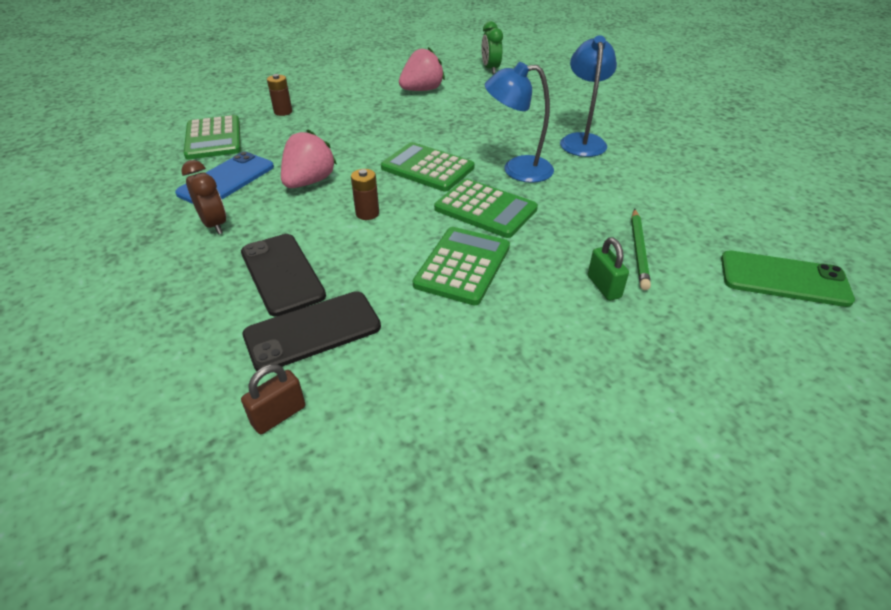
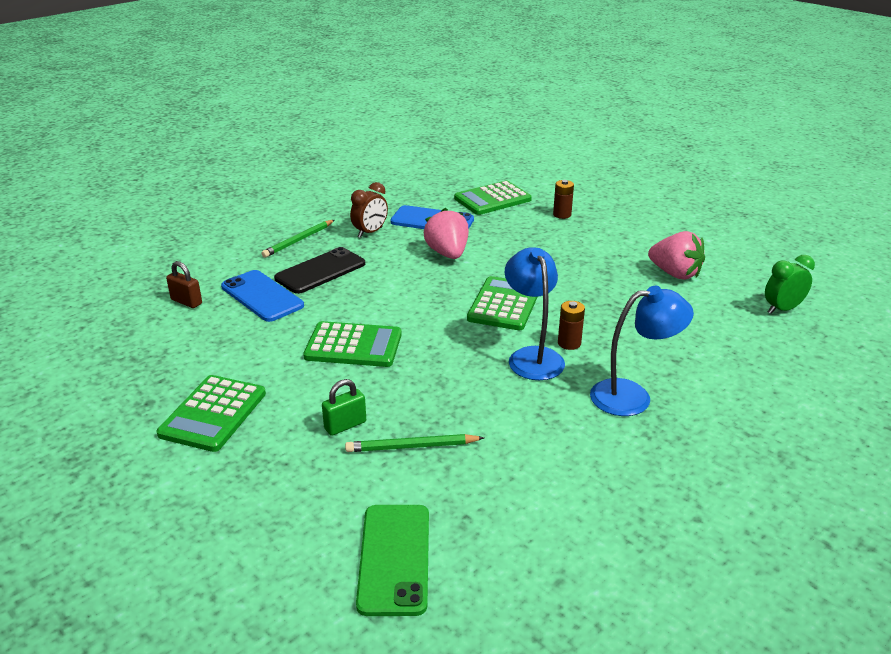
camera: 75 degrees right, 10 degrees down
(182, 285) = (298, 240): none -> green pencil
(309, 182) = (447, 254): pink strawberry -> pink strawberry turned 120 degrees counterclockwise
(313, 331) = (262, 296): black phone -> blue phone
(367, 213) = (412, 289): brown battery -> brown battery (569, 343)
(485, 209) = (446, 346): green calculator -> green calculator (213, 414)

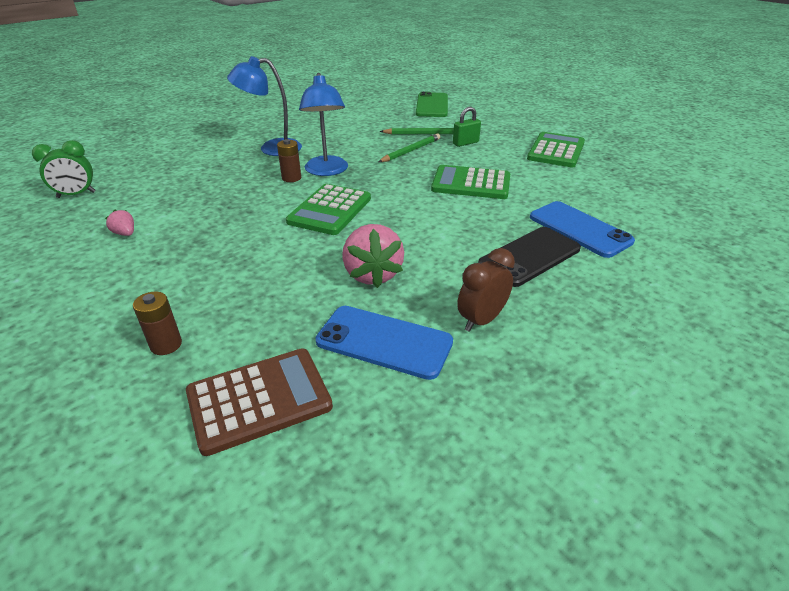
camera: 175 degrees left, 5 degrees up
(186, 302) = (655, 227): brown padlock -> none
(298, 240) = (583, 309): green pencil -> green pencil (411, 151)
(492, 199) = (259, 400): green calculator -> brown calculator
(675, 274) = (125, 233): pink strawberry -> pink strawberry, size x0.47

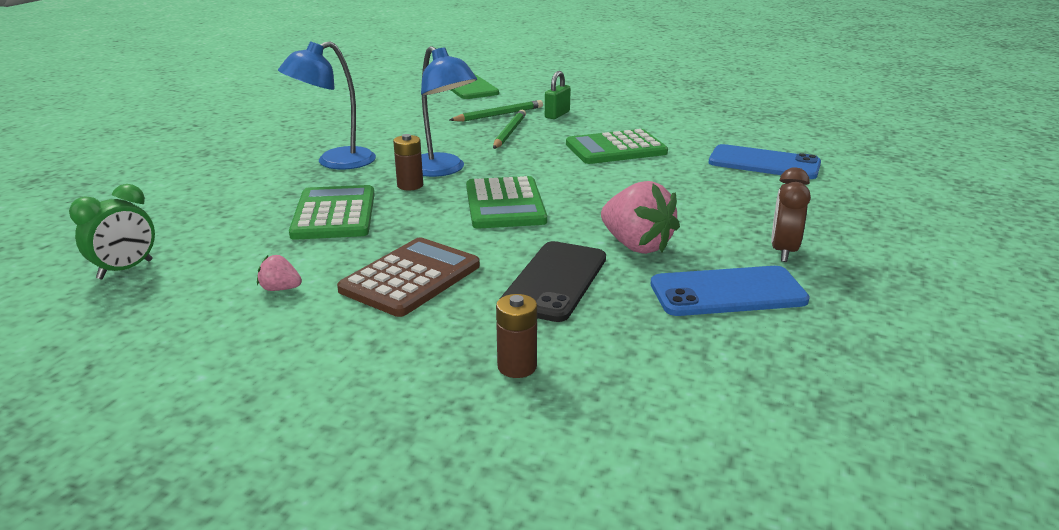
camera: 30 degrees left, 10 degrees down
(259, 400) = (685, 372): brown calculator -> brown calculator (410, 278)
(530, 256) = (753, 194): black phone -> black phone (555, 281)
(556, 151) = (655, 105): green calculator -> green calculator (334, 214)

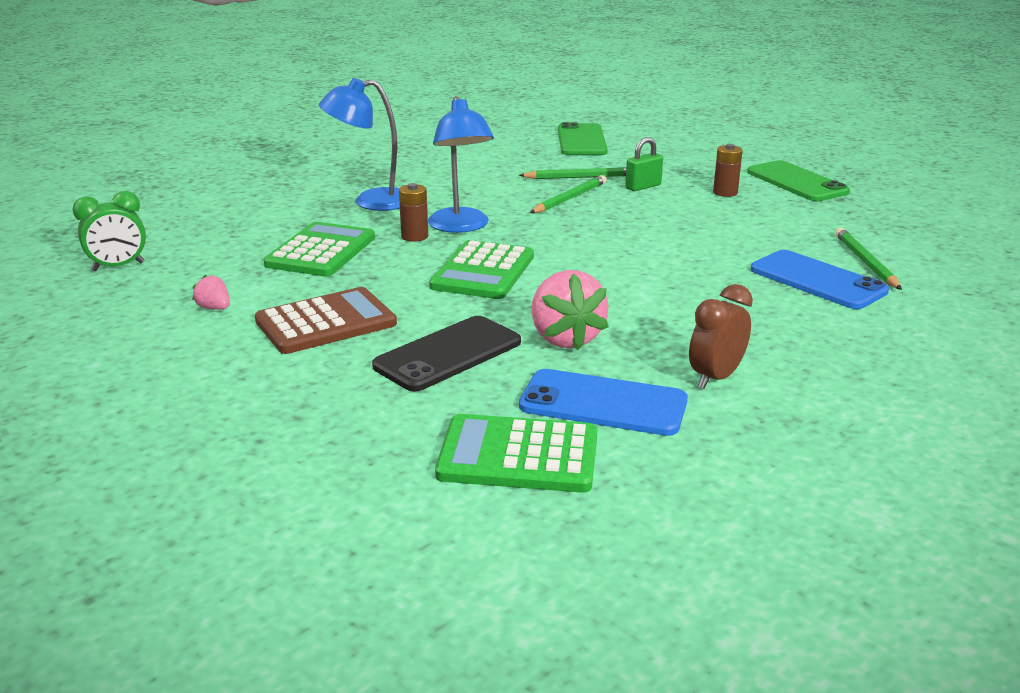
camera: 25 degrees right, 0 degrees up
(517, 367) = (332, 419): brown battery -> brown battery (725, 193)
(615, 148) = (663, 235): green calculator -> green calculator (518, 455)
(665, 95) = (797, 182): none -> green phone
(779, 144) = (865, 262): none -> green pencil

